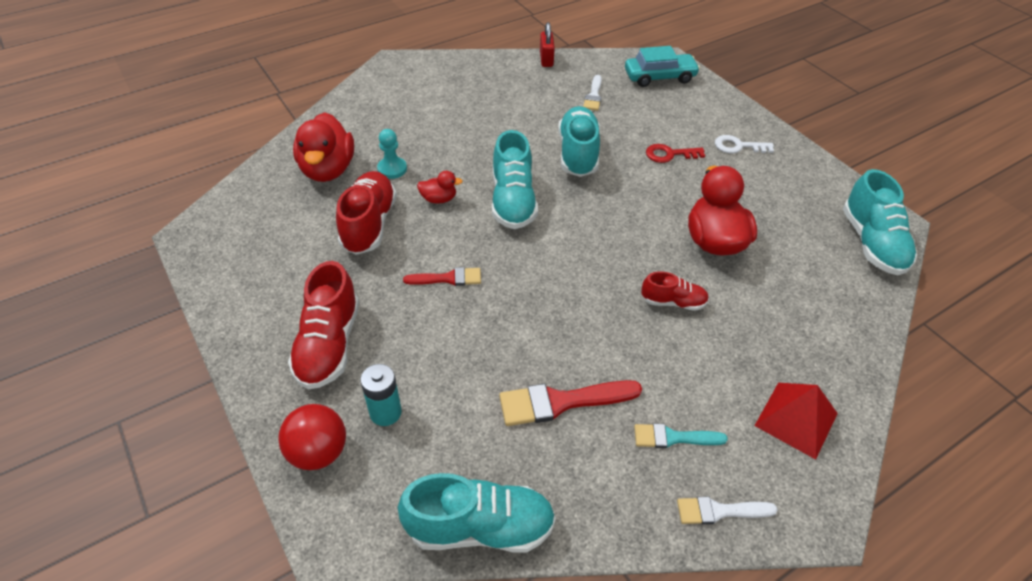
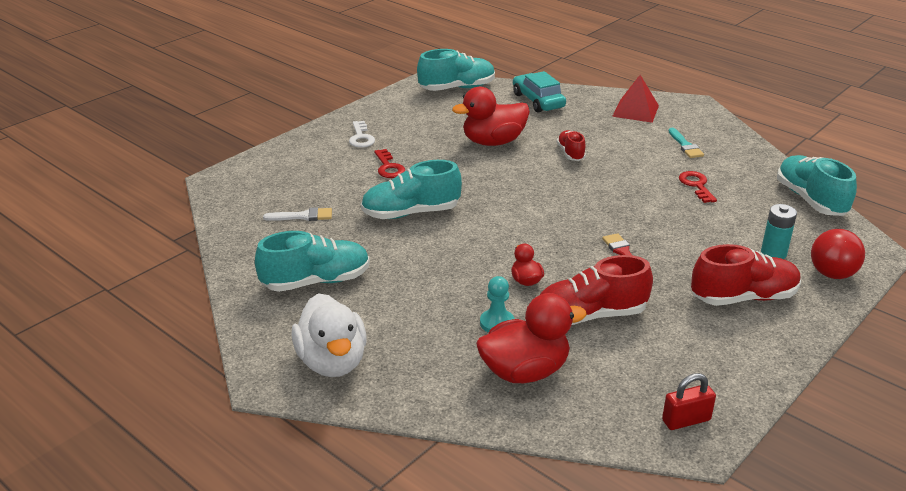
camera: 105 degrees left, 15 degrees down
(397, 88) = (332, 362): none -> white duck
(513, 201) = (502, 238): turquoise shoe -> turquoise shoe (316, 281)
(546, 59) = (232, 257): red padlock -> red padlock (686, 420)
(561, 402) = (696, 185): red brush -> red key
(659, 77) = (253, 182): turquoise car -> turquoise car (538, 101)
(719, 511) = (720, 130): white brush -> none

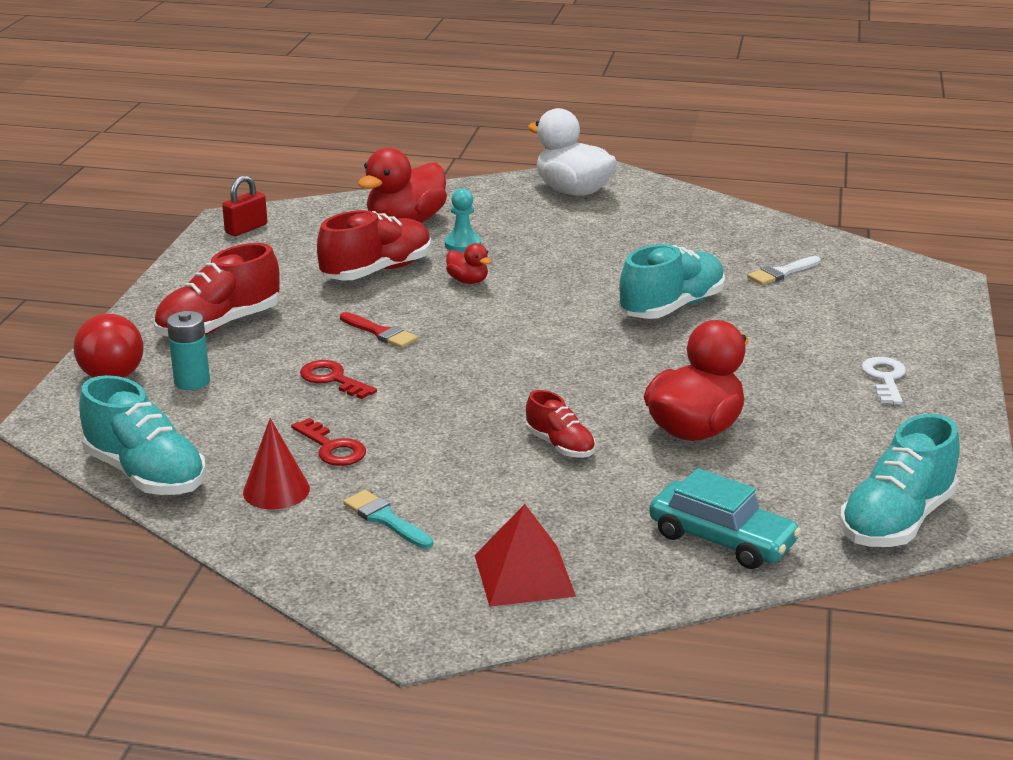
camera: 150 degrees right, 5 degrees down
(316, 281) = (671, 230): turquoise shoe -> none
(361, 138) = (885, 378): white key -> white key turned 45 degrees clockwise
(389, 167) = (780, 350): red key -> red key (332, 379)
(737, 172) = (276, 490): none -> red cone

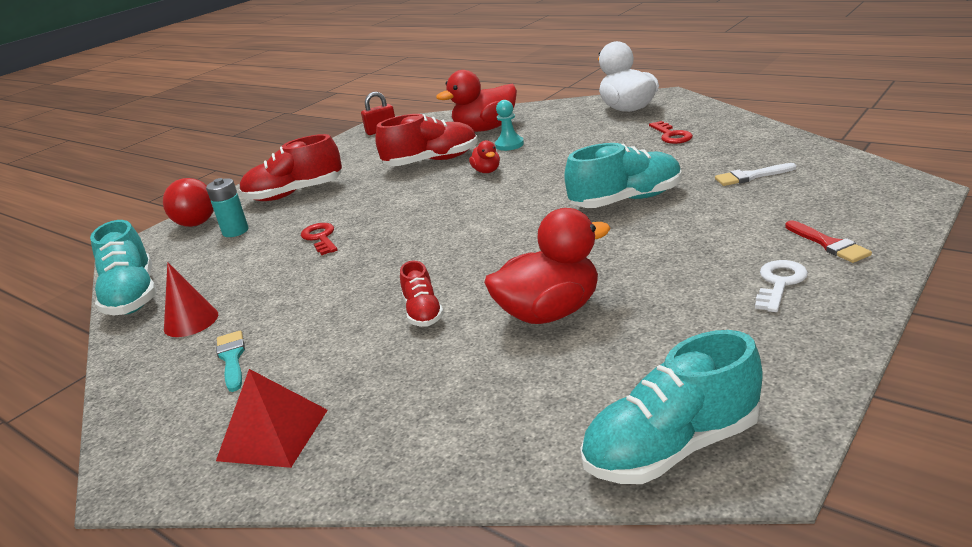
camera: 30 degrees right, 0 degrees up
(332, 448) = (262, 292): red key -> red key (671, 135)
(380, 333) = (388, 206): red brush -> red brush (829, 244)
(721, 539) = (473, 433): turquoise car -> none

